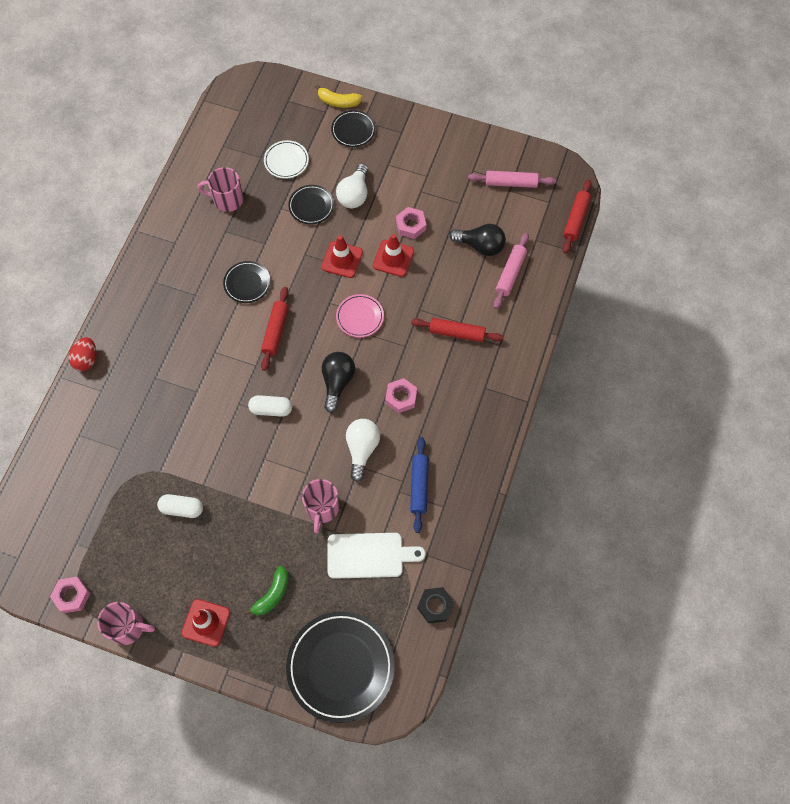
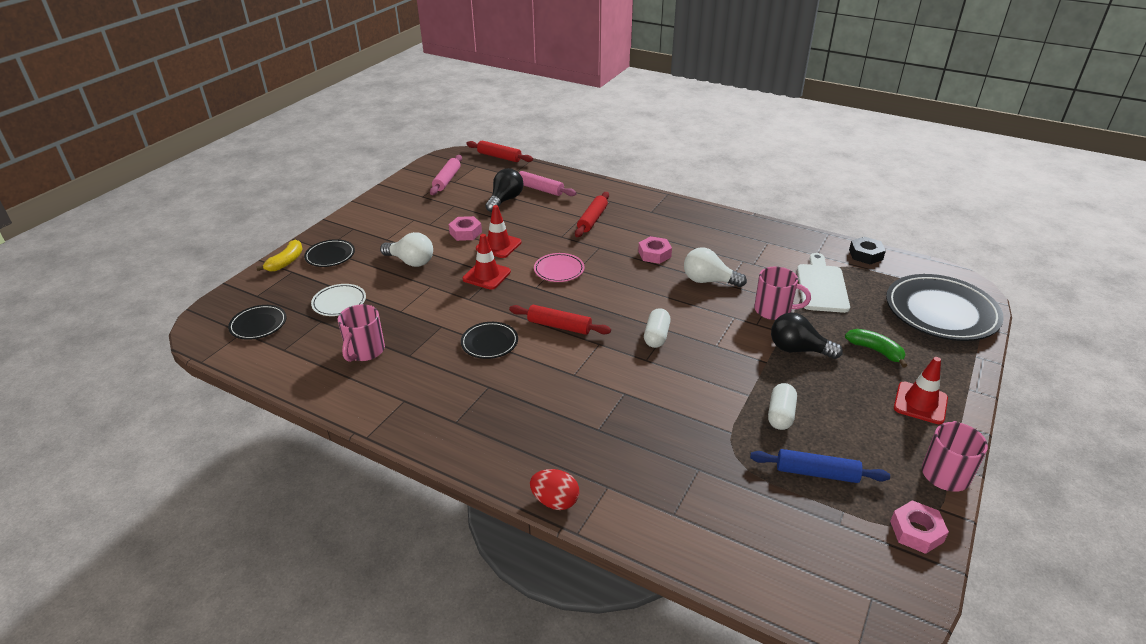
camera: 80 degrees left, 30 degrees down
(311, 206) = (409, 290): black plate -> black plate (258, 325)
(337, 382) = (631, 290): black light bulb -> black light bulb (798, 349)
(419, 486) = (748, 252): blue rolling pin -> blue rolling pin (816, 473)

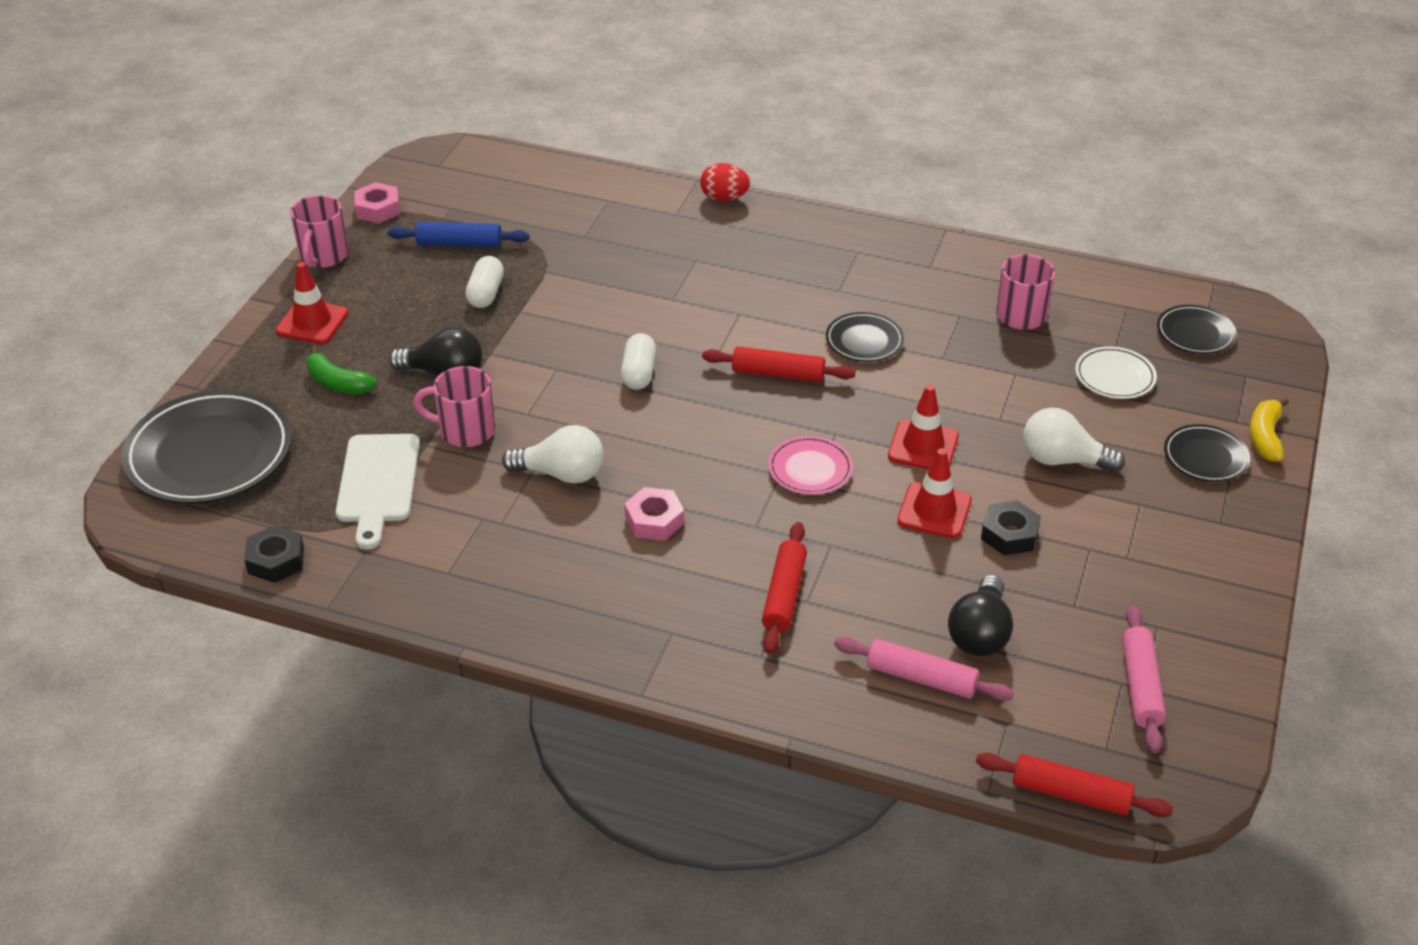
camera: 170 degrees right, 5 degrees up
(465, 232) = (1009, 534): pink nut -> black nut

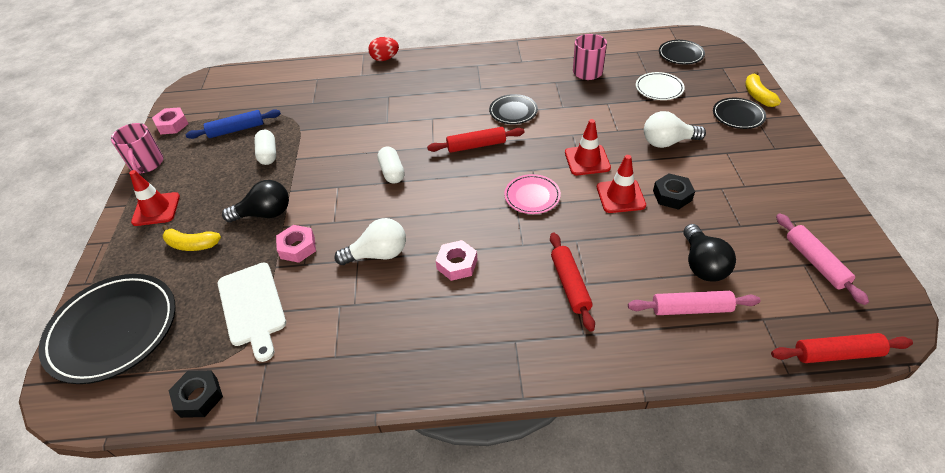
camera: 20 degrees left, 5 degrees up
(337, 383) = (191, 244): green banana -> yellow banana
(465, 431) = (297, 247): pink mug -> pink nut

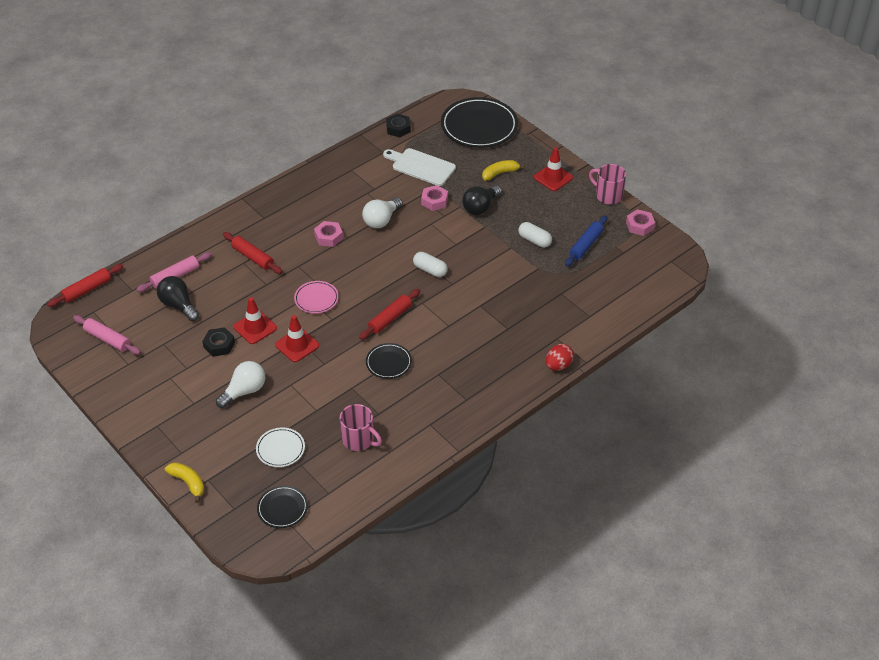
camera: 140 degrees right, 0 degrees up
(738, 116) = (197, 448): black plate -> none

